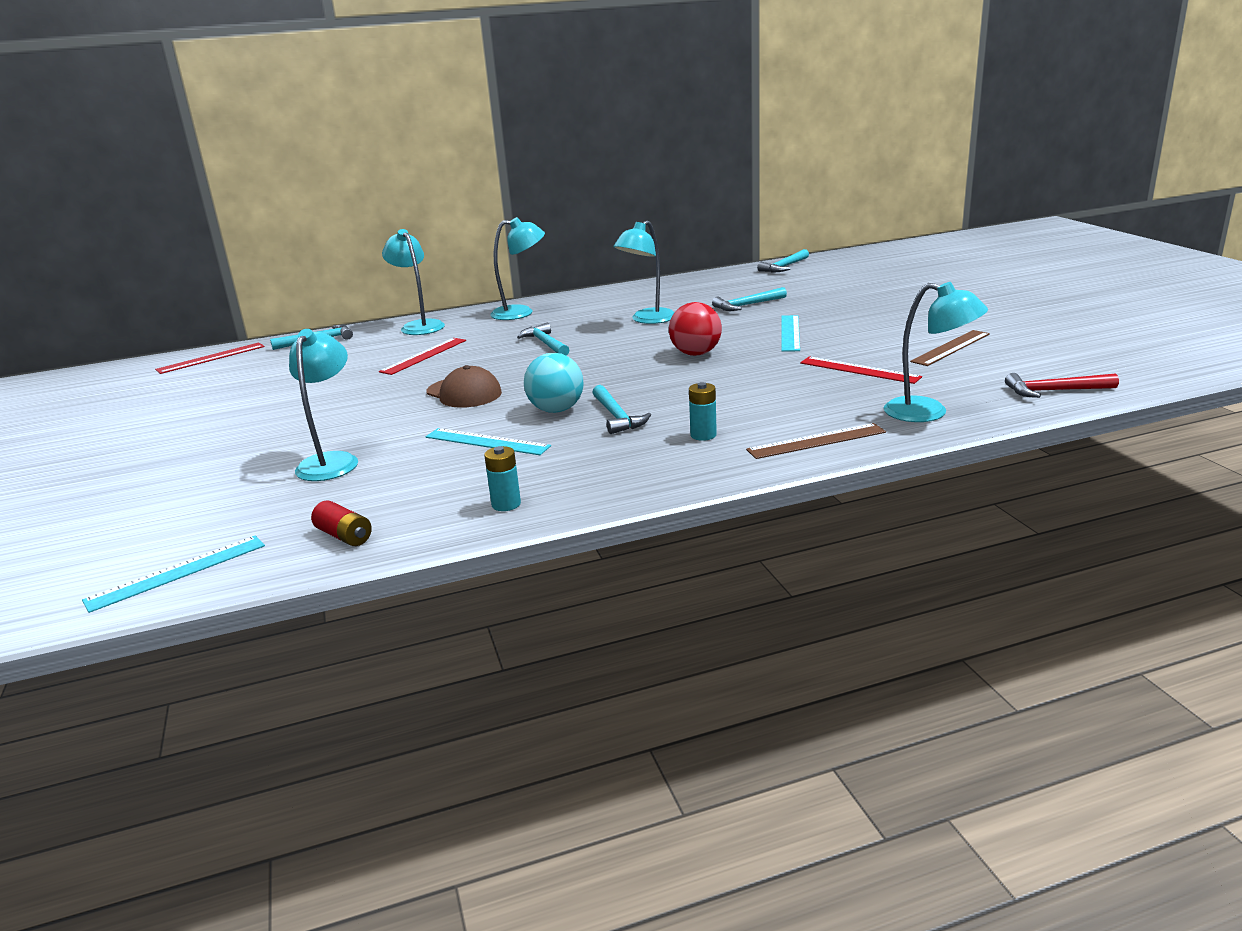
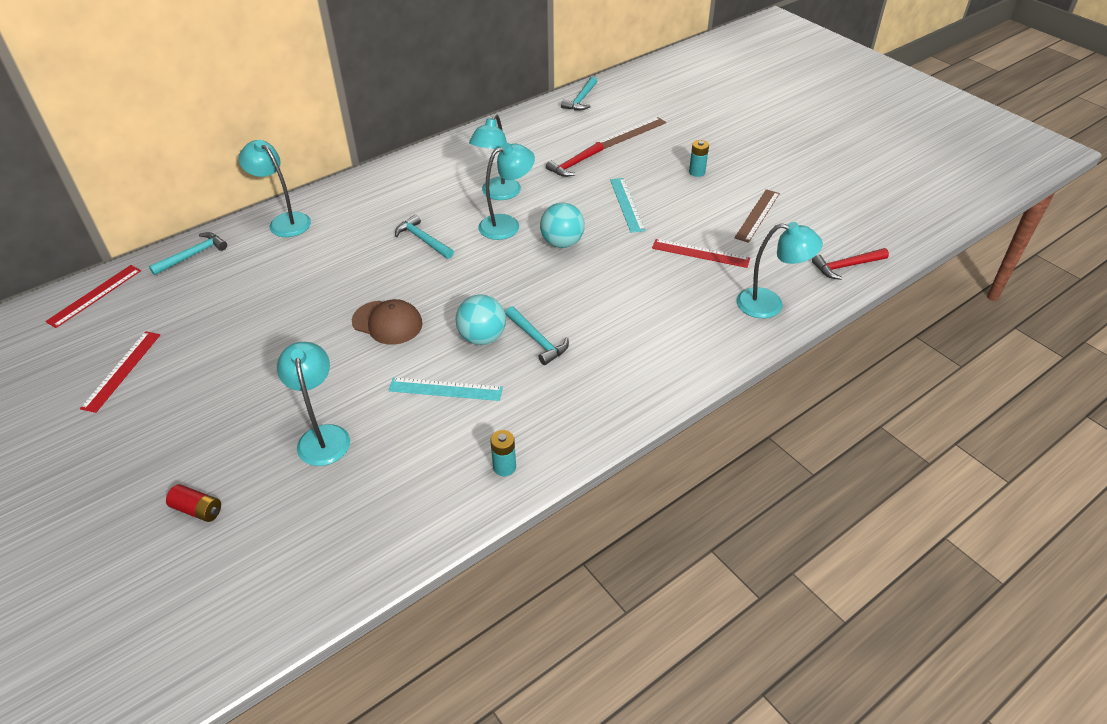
camera: 20 degrees left, 20 degrees up
(177, 572) = (278, 601): turquoise ruler -> none
(344, 536) = (394, 529): red battery -> red battery (197, 510)
(424, 356) = (317, 270): red ruler -> red ruler (122, 370)
(521, 312) = (374, 191): turquoise lamp -> turquoise lamp (507, 224)
(695, 354) = (562, 243): red ball -> turquoise ball
(703, 435) = (617, 356): turquoise battery -> turquoise battery (697, 172)
(747, 305) = (574, 164): turquoise hammer -> red hammer
(816, 441) = (704, 352): brown ruler -> brown ruler (631, 133)

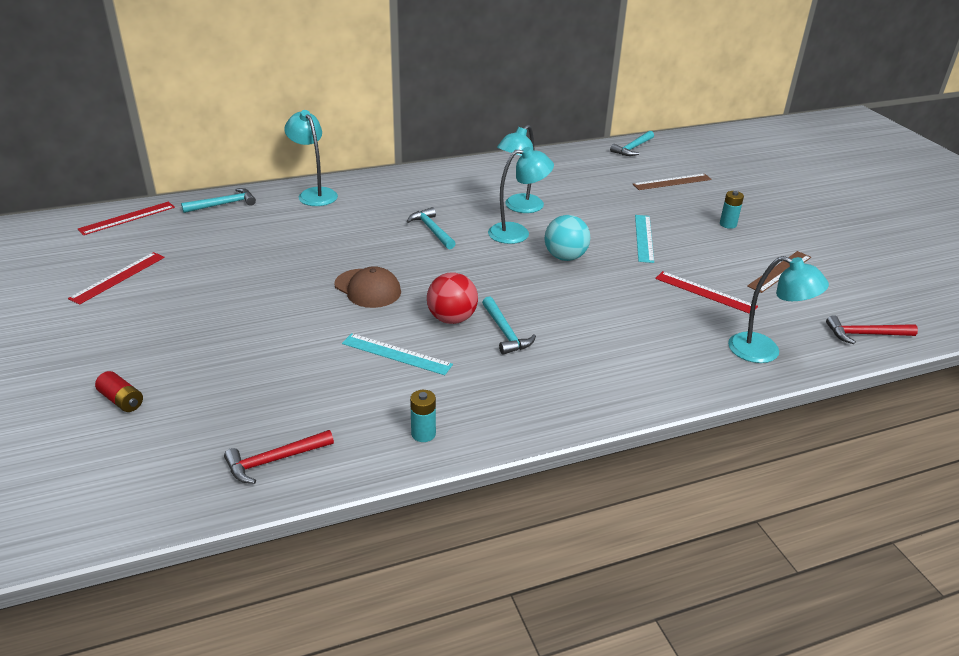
camera: 15 degrees right, 10 degrees down
(323, 436) = (263, 367): turquoise lamp -> none
(482, 337) = (452, 319): turquoise ball -> red ball
(574, 164) = (604, 197): red hammer -> red hammer (274, 460)

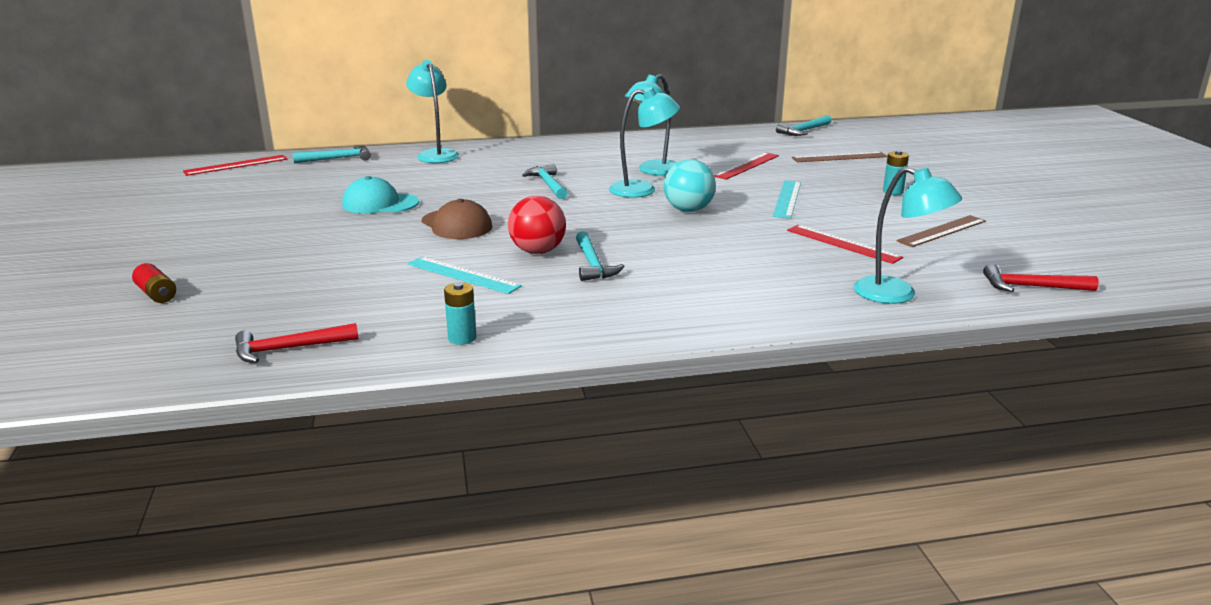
camera: 10 degrees right, 10 degrees down
(118, 277) = (203, 206): red ruler -> red ruler (747, 166)
(287, 264) = (380, 203): none -> turquoise cap

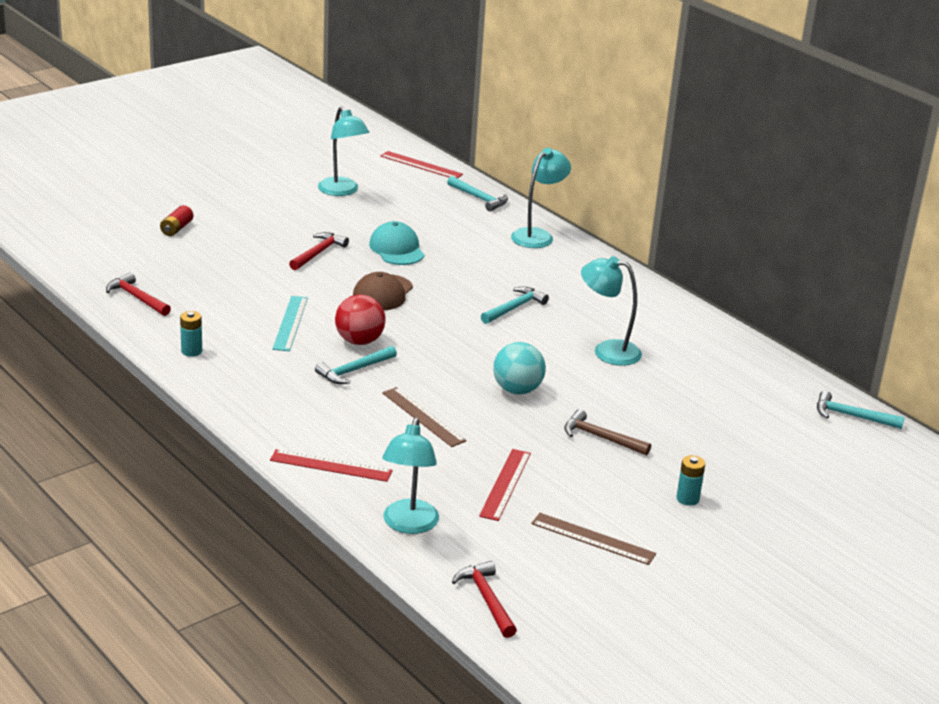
camera: 60 degrees right, 5 degrees up
(335, 235) = (318, 253): none -> red hammer
(642, 190) = (548, 356): turquoise lamp -> turquoise lamp (342, 191)
(747, 166) = (680, 399): red ruler -> red ruler (331, 466)
(787, 199) = (601, 438): turquoise ruler -> brown hammer
(839, 157) = (774, 452): brown ruler -> brown ruler (423, 417)

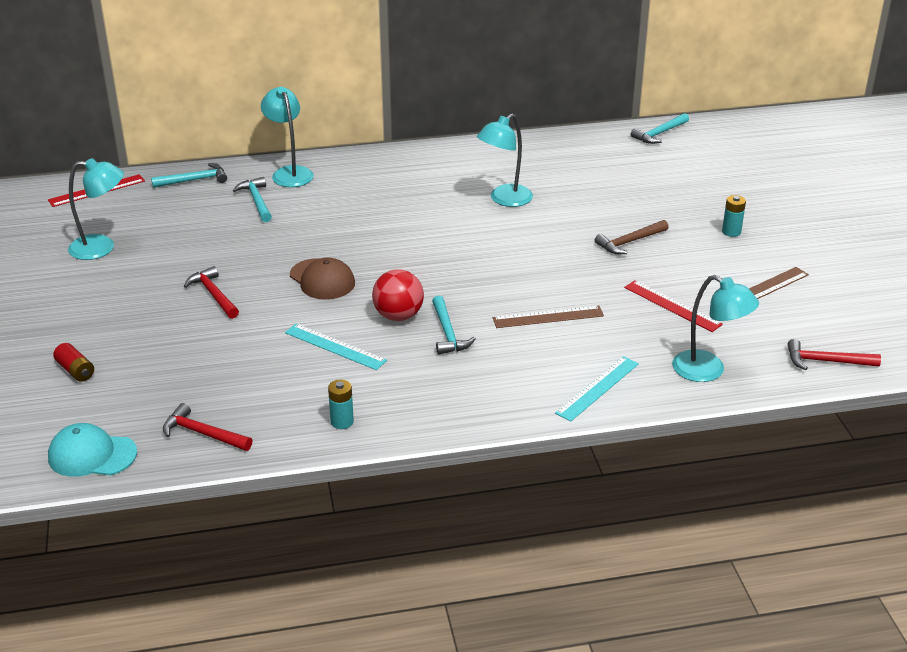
camera: 60 degrees left, 5 degrees up
(137, 298) = (203, 433): red hammer -> red hammer turned 45 degrees clockwise
(331, 466) = (598, 388): red ruler -> turquoise ruler
(397, 249) = (247, 249): turquoise cap -> turquoise cap (92, 455)
(514, 308) = (403, 220): turquoise hammer -> turquoise hammer (257, 201)
(517, 390) = (536, 258): turquoise ball -> none

